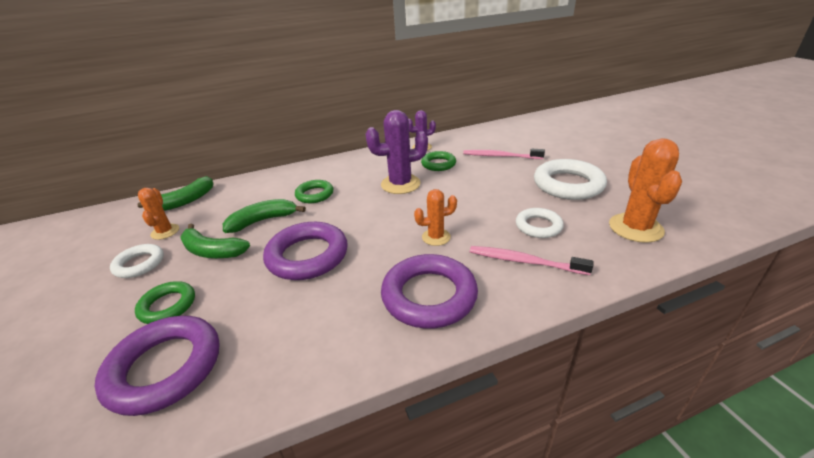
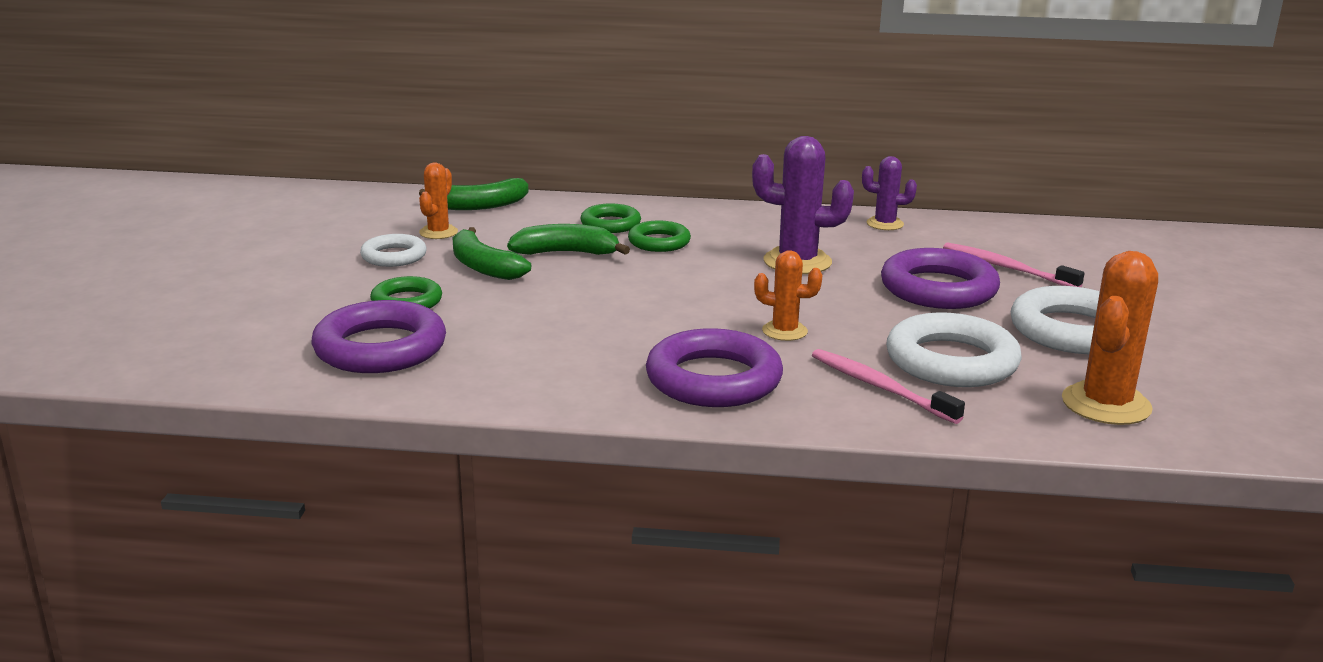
camera: 25 degrees right, 10 degrees down
(307, 256) = (596, 303): purple ring -> purple ring (938, 289)
(438, 164) = (886, 252): green ring -> green ring (610, 224)
(538, 226) = (951, 361): white ring -> white ring, size x1.72

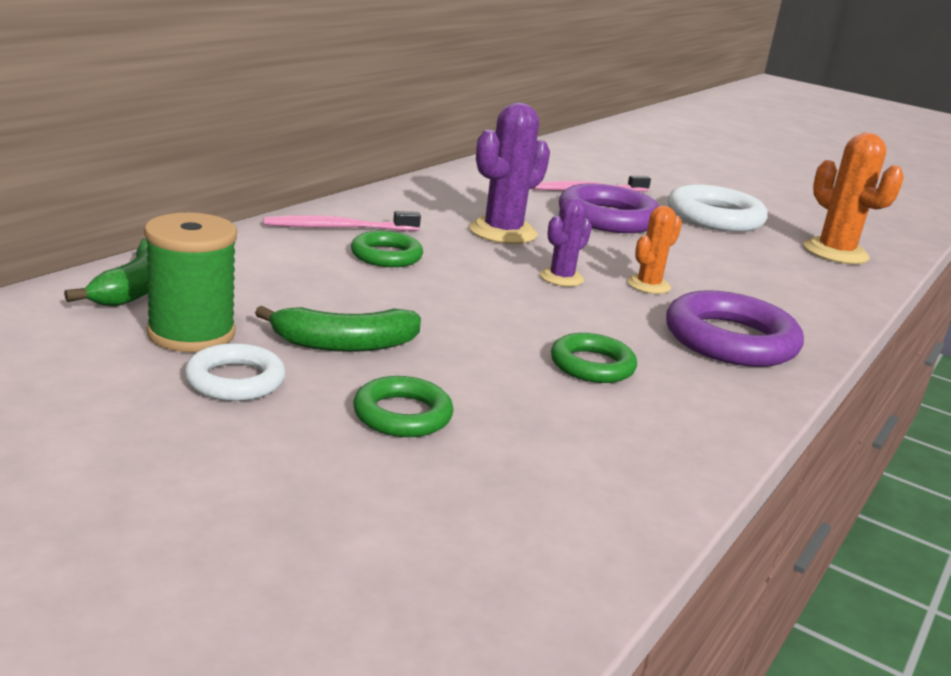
camera: 65 degrees left, 0 degrees up
(380, 348) = (534, 469): purple ring -> none
(438, 232) = (191, 334): orange cactus -> green spool
(566, 253) = (359, 297): green banana -> none
(610, 224) = (305, 256): green ring -> green ring (592, 365)
(880, 387) = (777, 295): pink toothbrush -> pink toothbrush (338, 228)
(885, 224) = (455, 183): purple cactus -> purple cactus (561, 278)
(951, 361) = (743, 261): white ring -> none

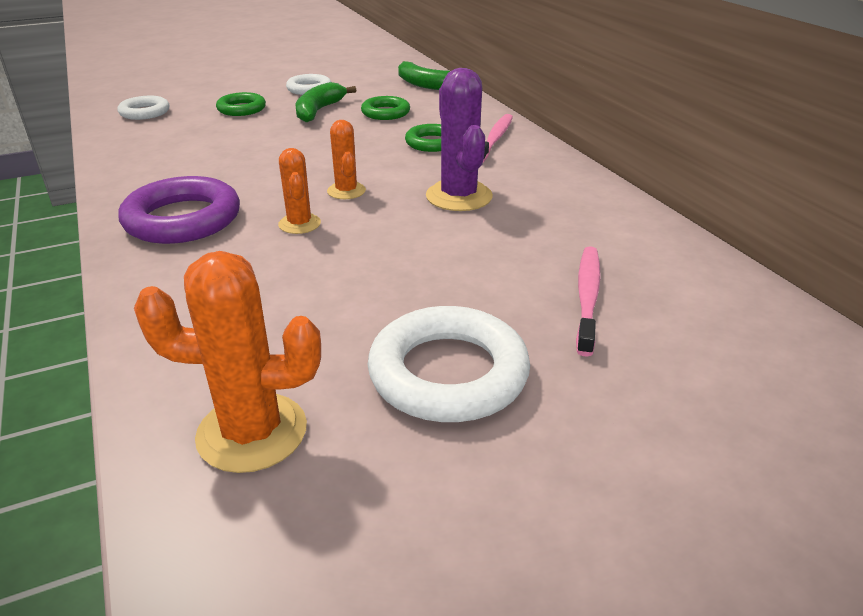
camera: 125 degrees right, 10 degrees up
(191, 334) = (362, 88): green spool -> none
(527, 517) = (145, 112): none -> white ring
(561, 278) = (346, 191): purple cactus -> orange cactus
(592, 365) = (221, 159): green ring -> green ring (385, 113)
(608, 218) = (476, 271): purple ring -> none

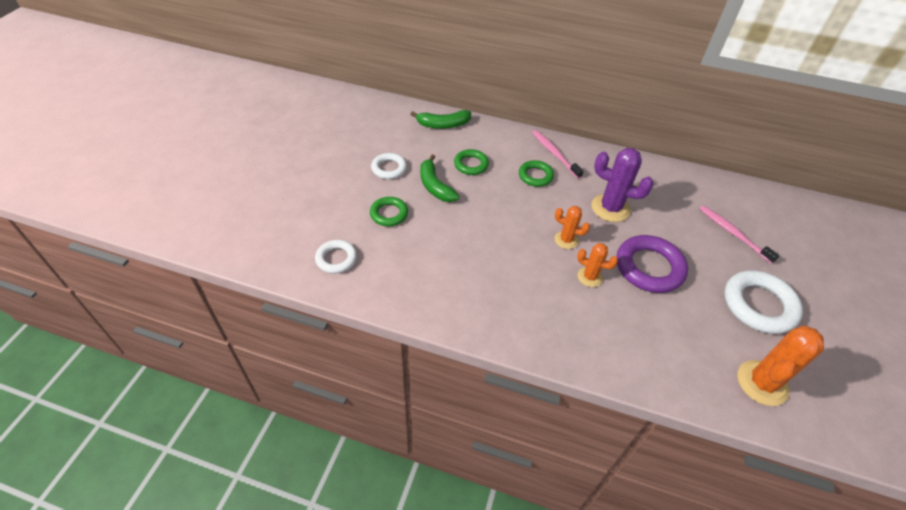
camera: 50 degrees left, 15 degrees up
(183, 219) = (541, 317): purple ring -> purple ring (649, 267)

